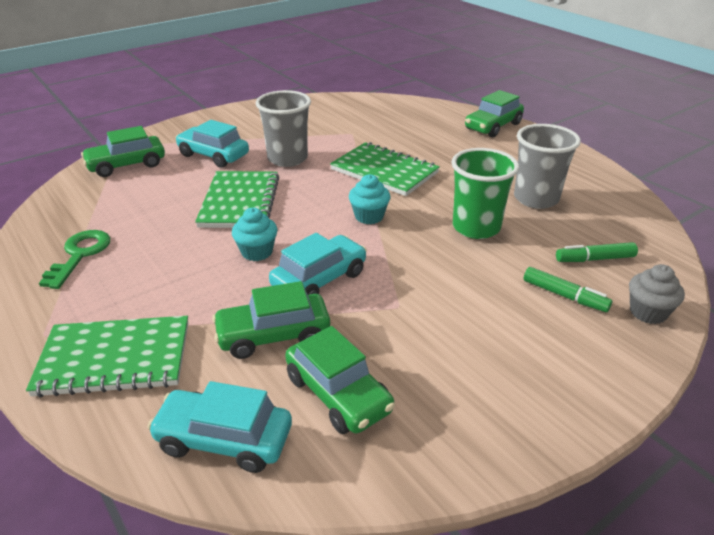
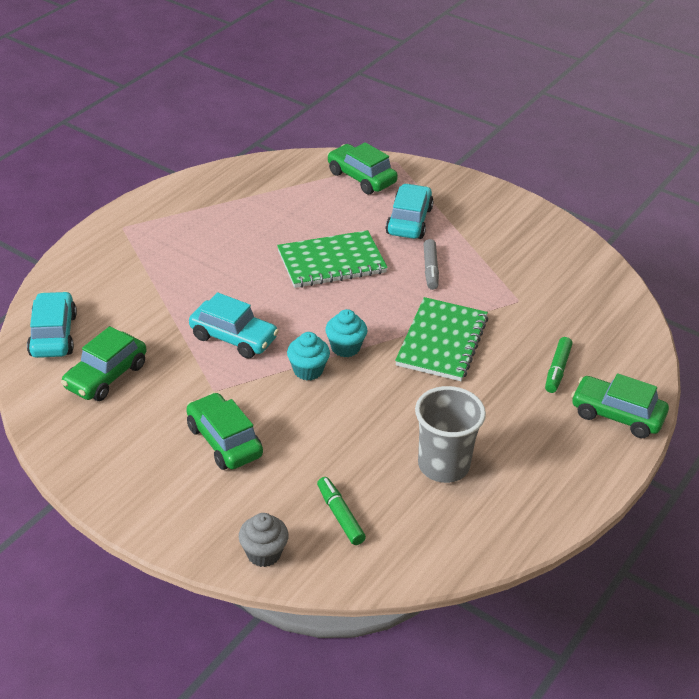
camera: 70 degrees right, 5 degrees up
(80, 255) = (215, 206): green key -> none
(114, 358) = (110, 265): green notebook -> none
(257, 252) = (257, 294): turquoise cupcake -> turquoise cupcake (308, 370)
(273, 335) = (156, 330): green car -> green car (224, 441)
(287, 159) = (430, 269): grey cup -> grey marker
(476, 227) = (360, 424): green cup -> none
(564, 296) = (268, 494): green marker -> green marker (557, 370)

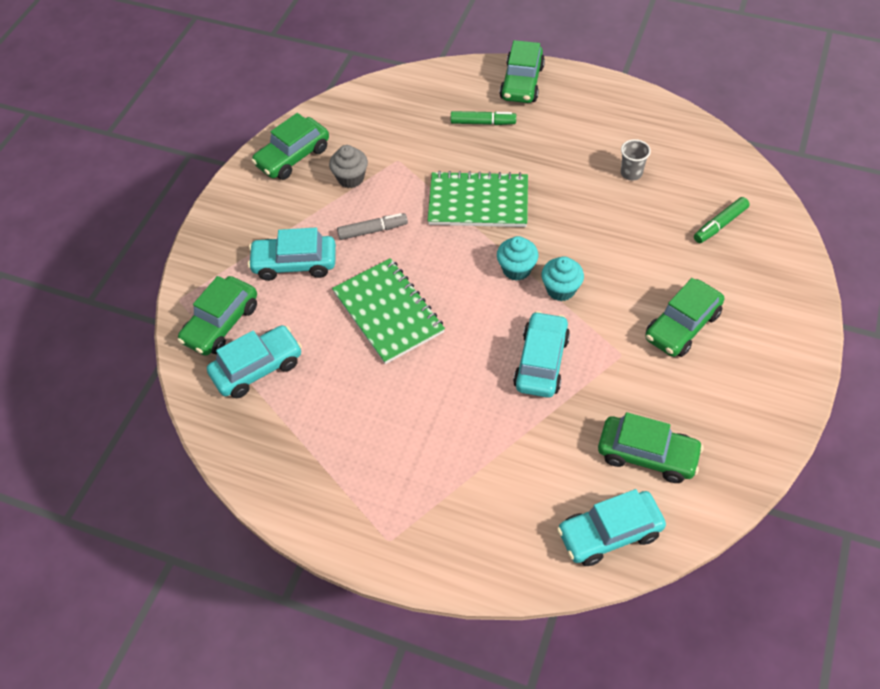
camera: 100 degrees left, 15 degrees up
(263, 553) = (786, 262): grey cupcake -> grey cupcake (350, 178)
(308, 189) = (257, 368): none -> turquoise car
(443, 466) = (631, 173): grey cup -> grey cup, size x0.50
(543, 237) = (293, 157): none -> green car

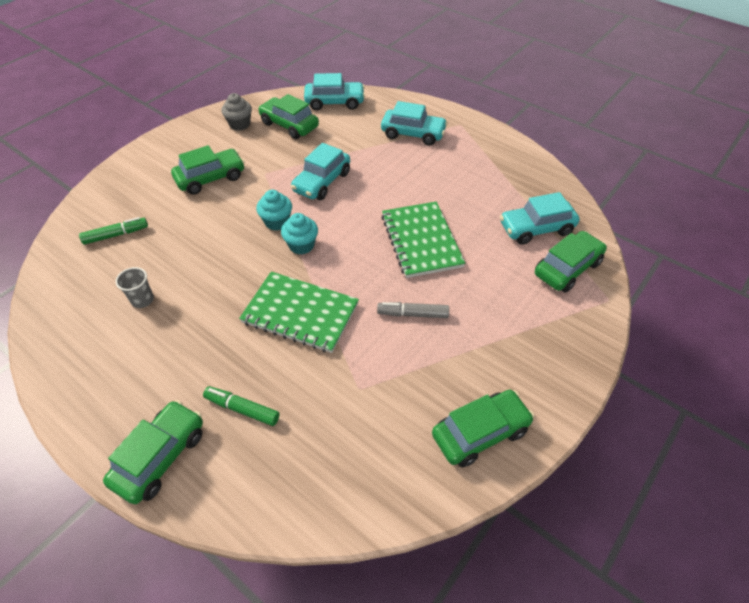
camera: 165 degrees left, 5 degrees down
(294, 263) = (495, 303): turquoise car -> turquoise car (413, 134)
(350, 178) = (418, 380): grey cupcake -> grey cupcake (240, 124)

